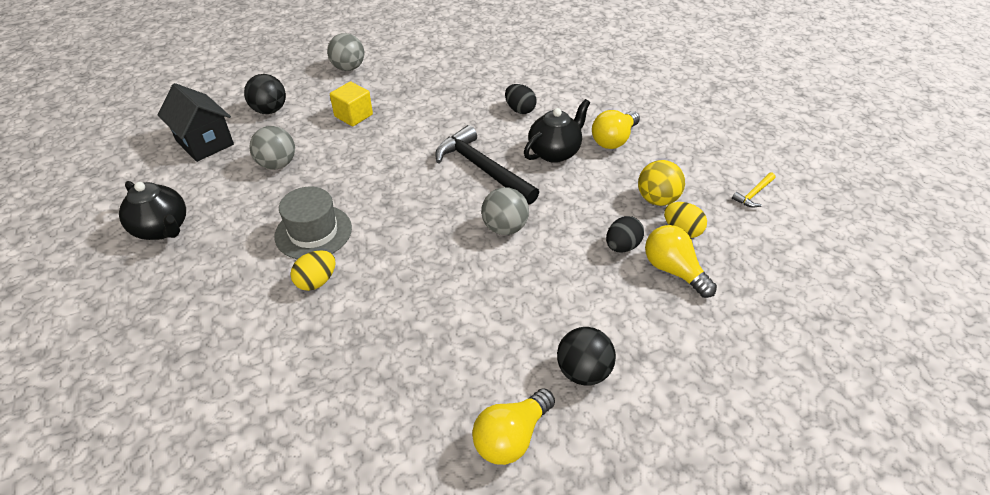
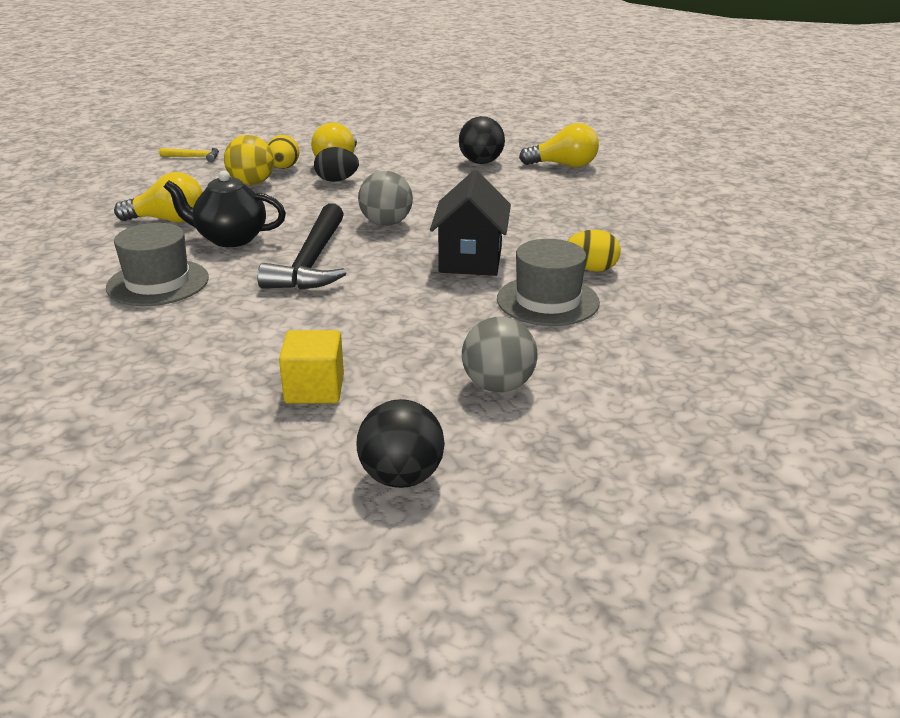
camera: 130 degrees left, 15 degrees down
(162, 228) = (716, 391): black teapot -> none
(205, 143) = (562, 483): black house -> black house (471, 260)
(348, 68) = (173, 475): grey ball -> none
(519, 110) = (158, 283): black egg -> grey hat

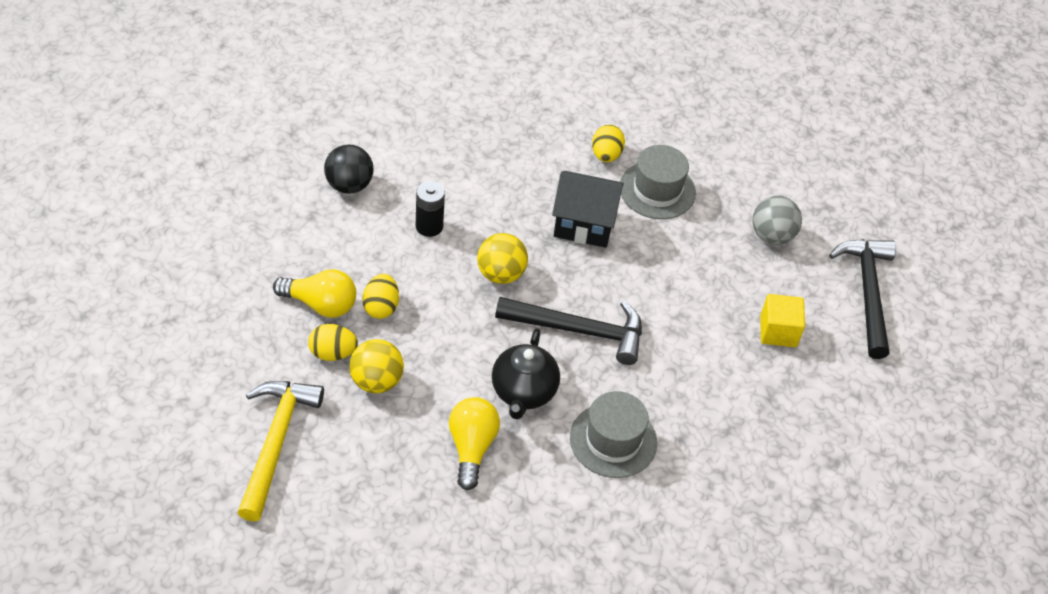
camera: 90 degrees left, 20 degrees up
(194, 157) = (276, 442): yellow hammer -> yellow hammer, size x2.20
(337, 180) = (381, 307): black egg -> yellow egg
(386, 223) = (501, 274): grey ball -> yellow ball
(401, 477) = (867, 292): black ball -> black hammer
(441, 192) = (429, 226): none -> black battery
(563, 165) = (371, 124): yellow light bulb -> none

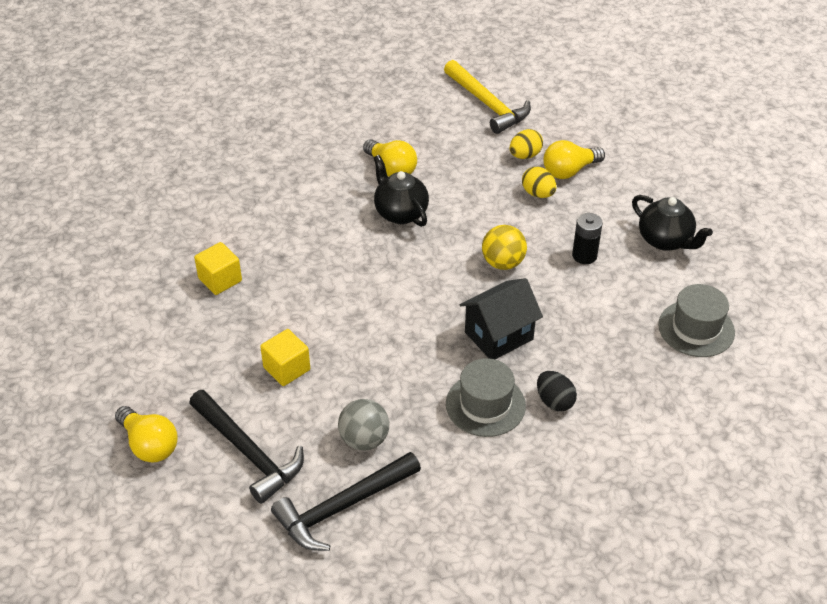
camera: 140 degrees right, 5 degrees down
(349, 185) = (665, 240): black ball -> black teapot
(376, 381) = (483, 160): yellow ball -> none
(579, 331) = (413, 268): black hammer -> black hammer (342, 507)
(606, 155) = (554, 401): yellow egg -> black egg
(613, 440) = (320, 227): grey hat -> grey hat (696, 328)
(760, 461) = (220, 280): none -> yellow cube
(941, 357) = (149, 445): none -> yellow light bulb

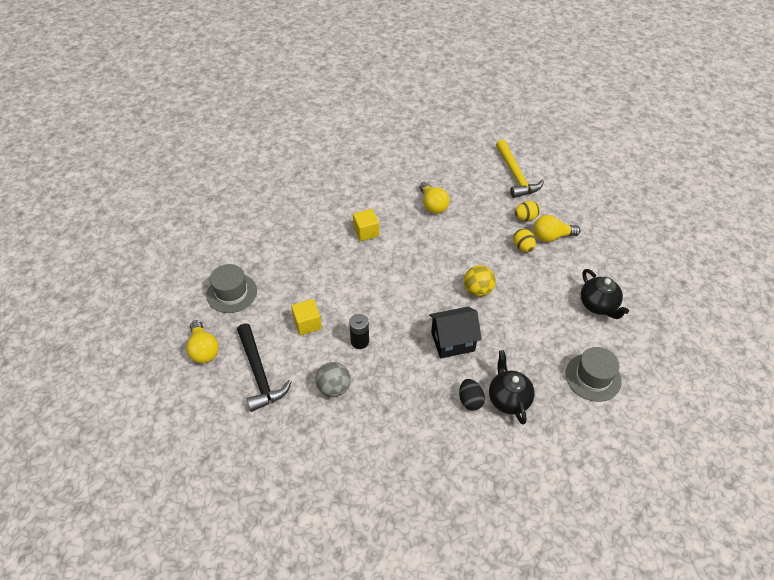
camera: 20 degrees right, 5 degrees up
(220, 280) = (293, 252): yellow cube -> yellow cube (366, 232)
(342, 507) = (299, 430): black hammer -> none
(400, 212) = (425, 236): black teapot -> black teapot (508, 399)
(485, 405) = (422, 388): grey hat -> grey hat (231, 293)
(584, 255) = (536, 300): black battery -> black battery (360, 341)

